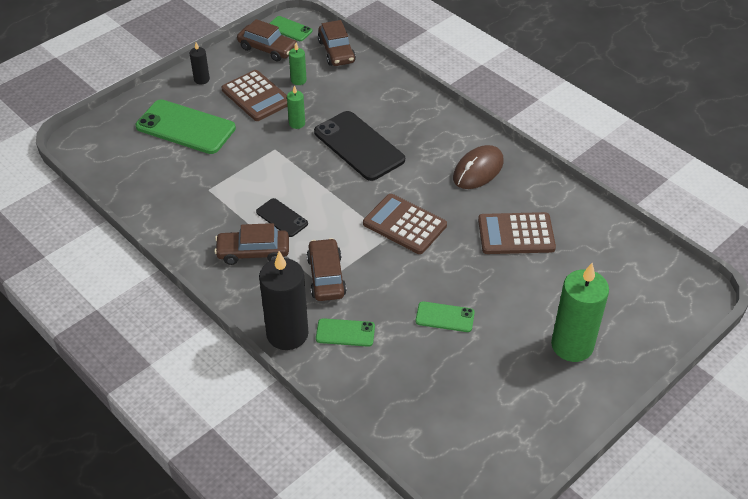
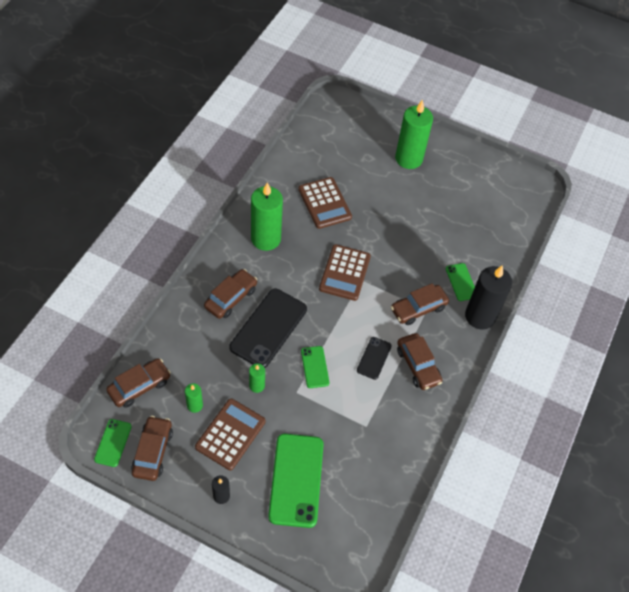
camera: 115 degrees left, 10 degrees up
(408, 127) = (231, 298): none -> brown car
(445, 317) = (419, 229): green phone -> green phone (314, 367)
(478, 170) = (266, 239): brown mouse -> green candle

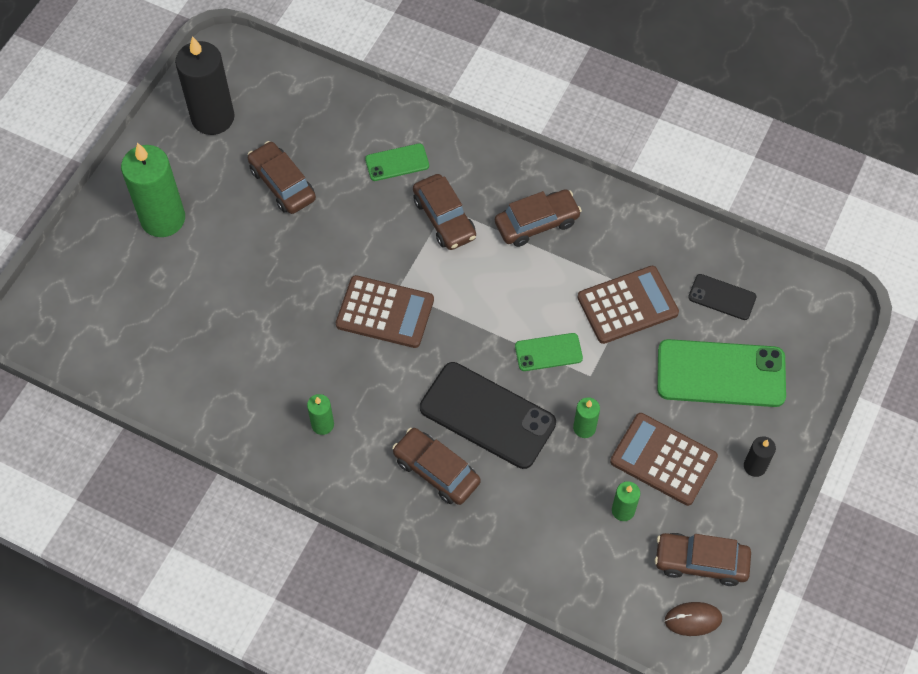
camera: 85 degrees left, 5 degrees up
(113, 443) = (693, 619): green phone -> brown mouse
(139, 386) = (598, 591): brown car -> brown car (282, 184)
(266, 239) = (322, 424): green candle -> green candle, size x0.47
(325, 203) = (252, 340): brown calculator -> brown calculator (627, 305)
(374, 358) = (529, 277): black phone -> black phone (722, 297)
(480, 316) = (453, 144): black candle -> black candle (213, 118)

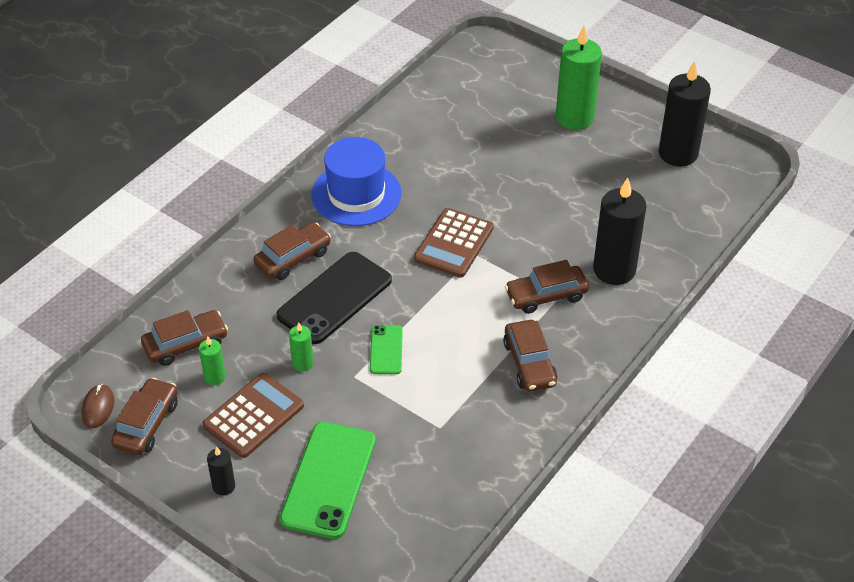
camera: 100 degrees right, 15 degrees down
(282, 184) = (600, 191): brown car -> brown car (185, 344)
(322, 424) = (356, 194): green candle -> blue hat
(397, 162) = (614, 270): green phone -> black candle
(627, 305) = (422, 418): brown calculator -> none
(722, 297) = (414, 499): black phone -> none

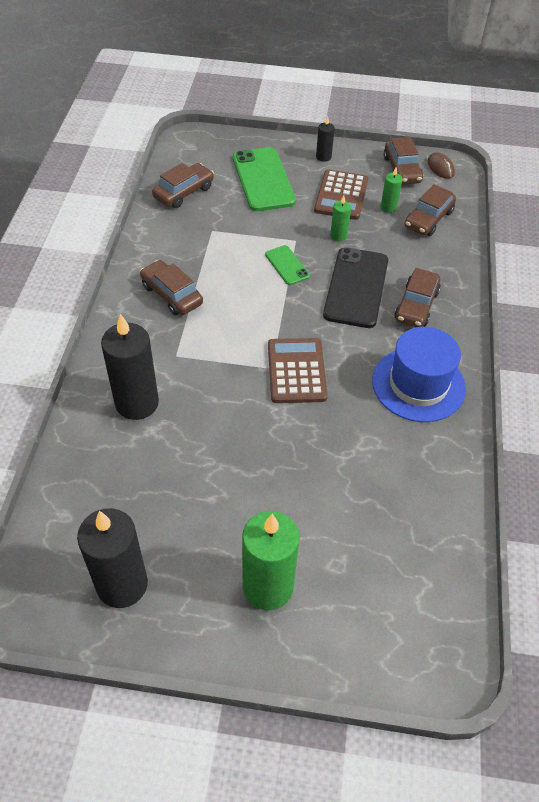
camera: 150 degrees right, 5 degrees up
(546, 296) = (187, 354): brown car -> brown car (183, 192)

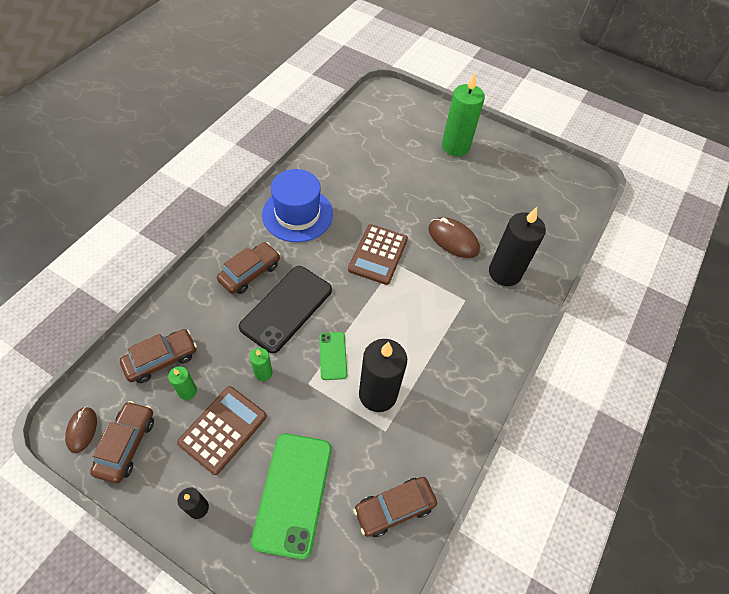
camera: 160 degrees left, 5 degrees up
(122, 584) = (534, 173): black candle -> black candle (378, 394)
(171, 295) = (451, 362): brown car -> none
(214, 422) = (453, 239): none -> brown mouse

